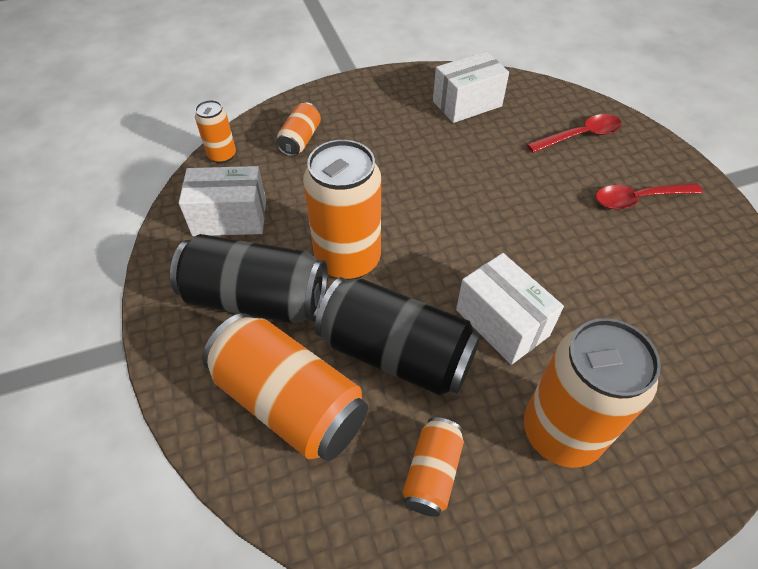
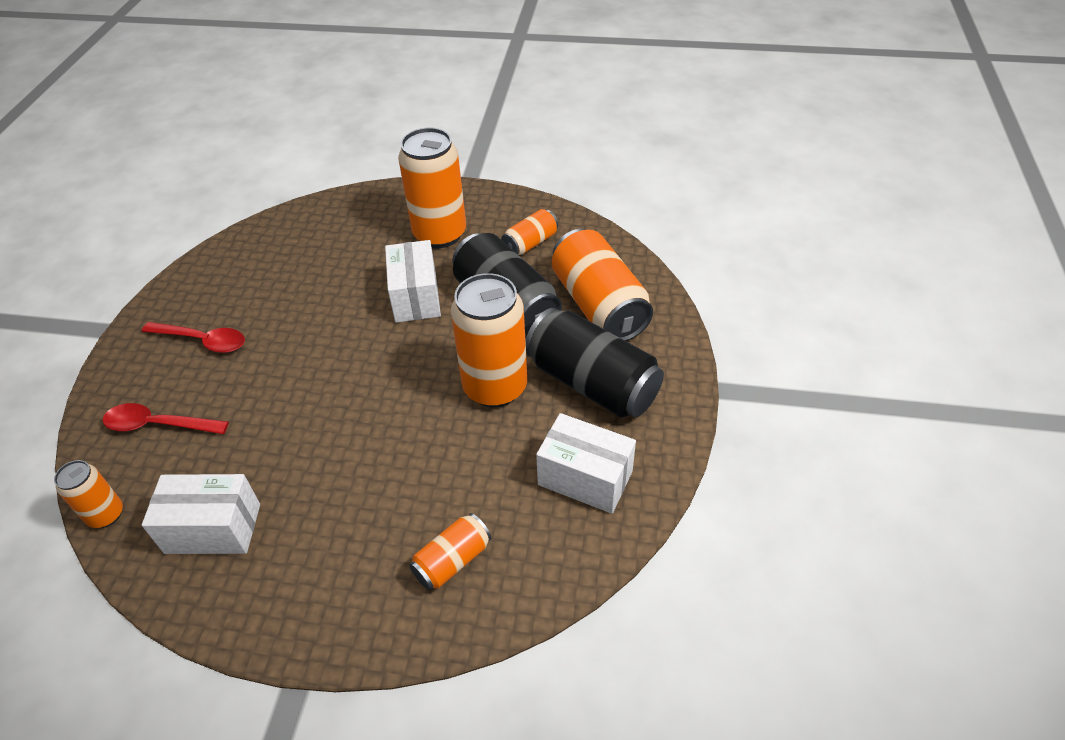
camera: 150 degrees left, 5 degrees down
(222, 155) = (560, 578): orange can -> orange can (106, 515)

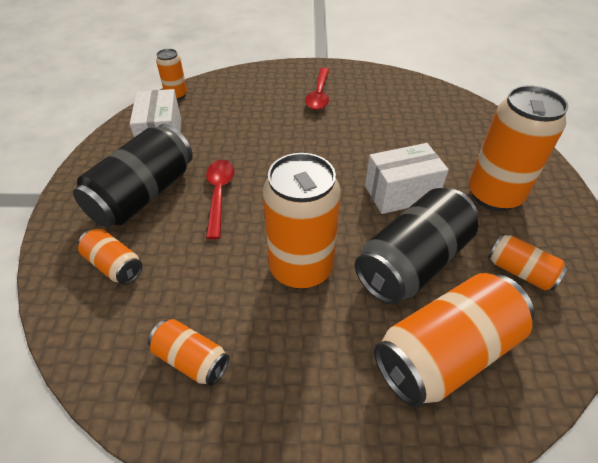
camera: 80 degrees right, 0 degrees up
(158, 425) = (244, 96): red spoon -> red spoon (219, 194)
(585, 478) = (191, 359): white box -> orange can
(592, 383) = (320, 356): black can -> black can (143, 194)

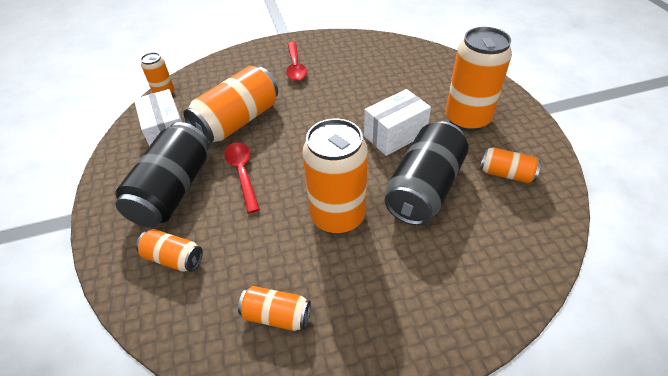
camera: 15 degrees left, 0 degrees up
(445, 352) = (473, 250): orange can -> orange can (237, 121)

